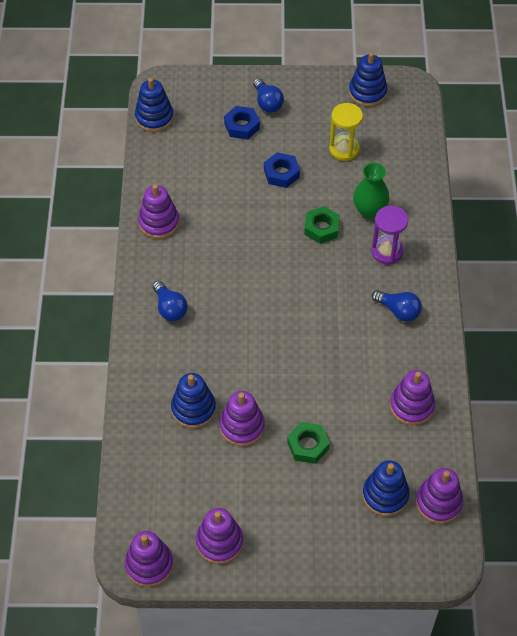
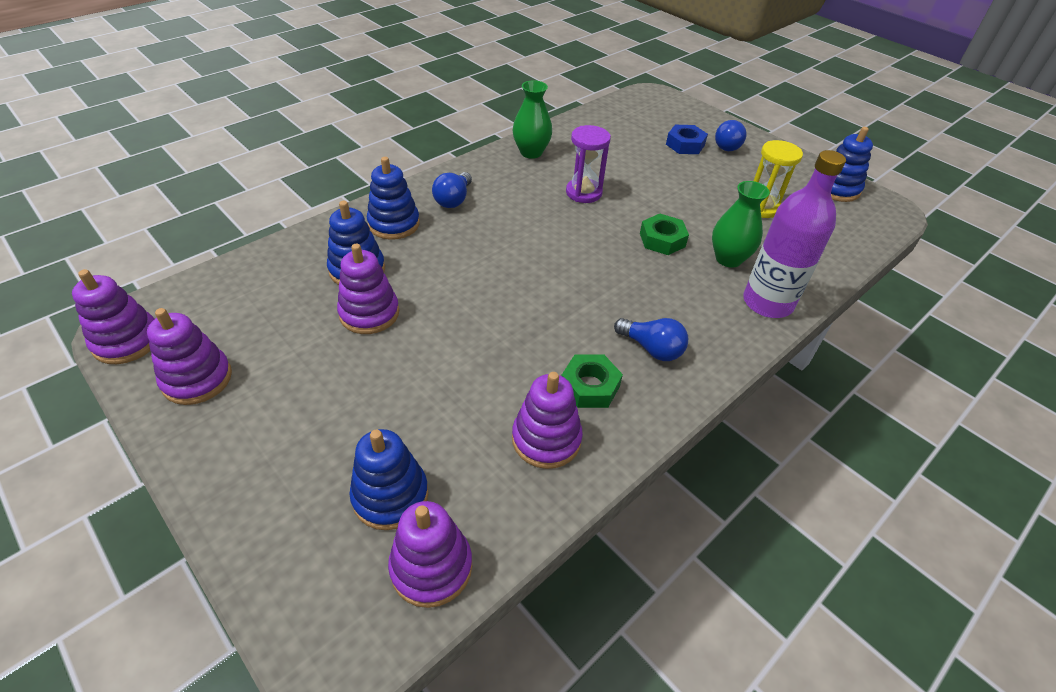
camera: 45 degrees right, 10 degrees down
(154, 117) = (621, 105): blue stacking toy -> blue stacking toy (394, 224)
(159, 222) = (531, 152): purple stacking toy -> green vase
(281, 173) = (677, 187): blue nut -> none
(308, 445) = (395, 378): green nut -> green nut (590, 386)
(387, 251) = (705, 297): purple hourglass -> purple hourglass (583, 193)
(398, 311) = (651, 348): blue light bulb -> blue light bulb turned 45 degrees counterclockwise
(418, 226) = (767, 303): none -> purple bottle

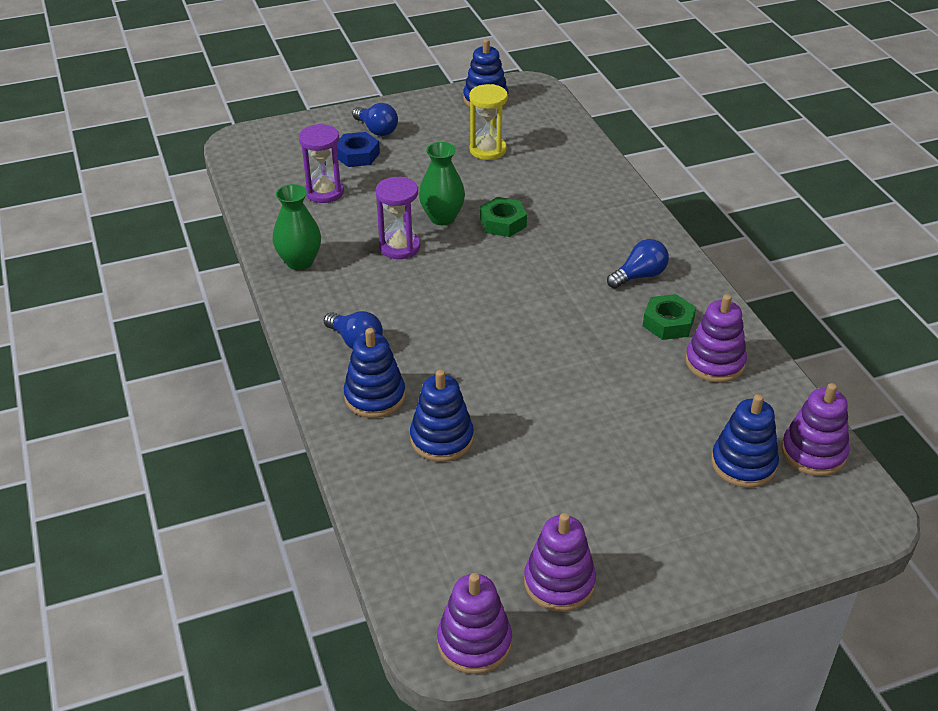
camera: 65 degrees left, 5 degrees down
(369, 313) = (516, 441): purple stacking toy -> none
(624, 142) = (324, 192): none -> purple hourglass
(728, 259) = (549, 195): green vase -> green vase (442, 217)
(767, 303) = (613, 196): purple bottle -> none

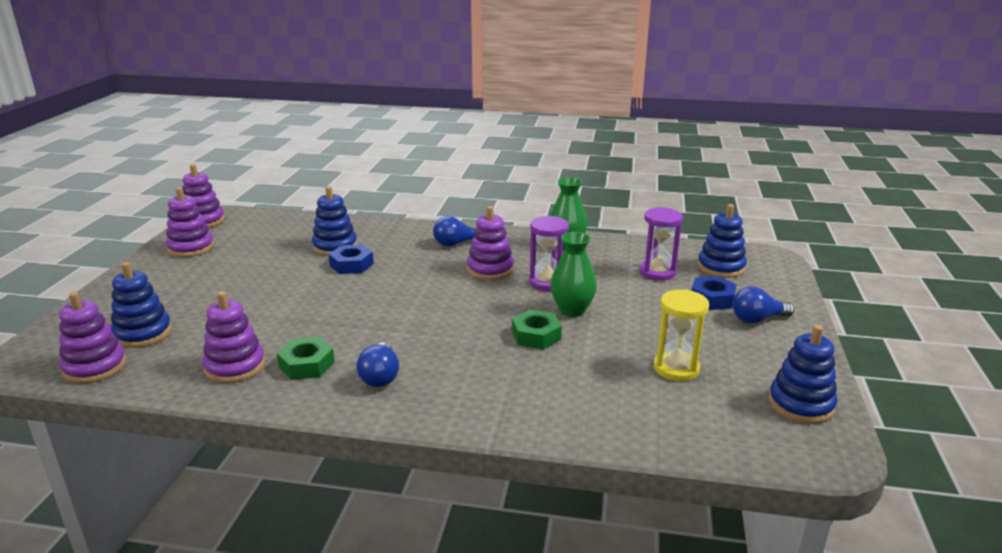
camera: 120 degrees right, 15 degrees down
(375, 397) = (398, 237): blue stacking toy -> blue stacking toy (721, 267)
(402, 292) = (490, 269): none -> purple stacking toy
(475, 397) = (351, 265): none -> blue nut

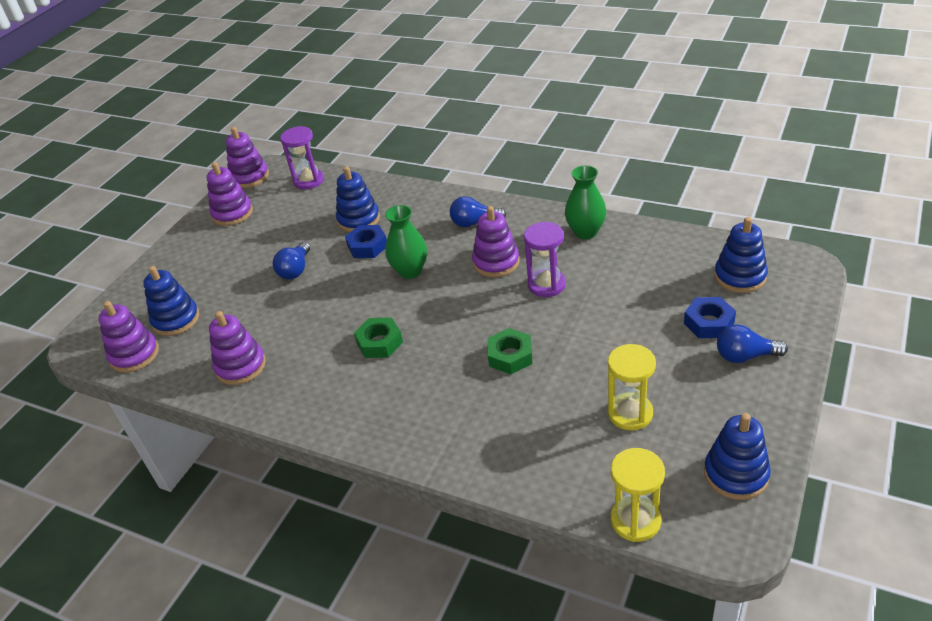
camera: 20 degrees right, 15 degrees up
(307, 365) = (298, 371): green nut -> green nut (379, 342)
(380, 376) = (356, 391): blue light bulb -> blue light bulb (295, 270)
(572, 310) = (557, 325): green vase -> green vase (410, 271)
(657, 272) = (666, 279): purple hourglass -> purple hourglass (309, 181)
(727, 451) = (635, 520): none -> yellow hourglass

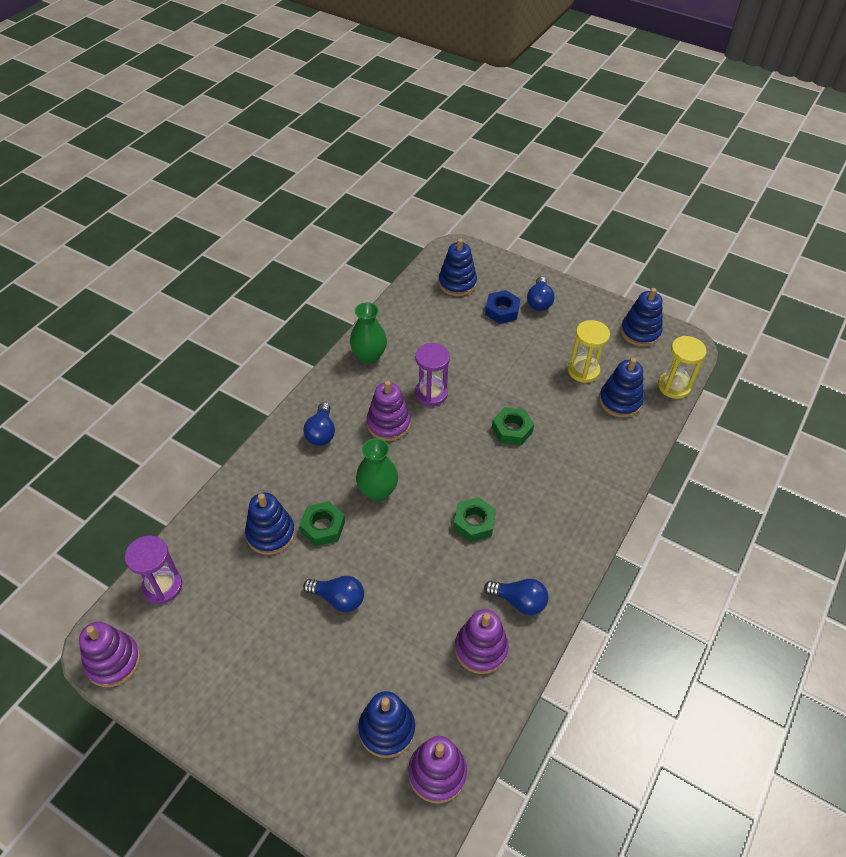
camera: 90 degrees left, 10 degrees up
(232, 213) = (192, 678): purple stacking toy -> none
(289, 387) = (519, 601): none -> blue light bulb
(367, 246) = (323, 527): blue nut -> green nut
(586, 456) = (620, 401): none -> blue stacking toy

